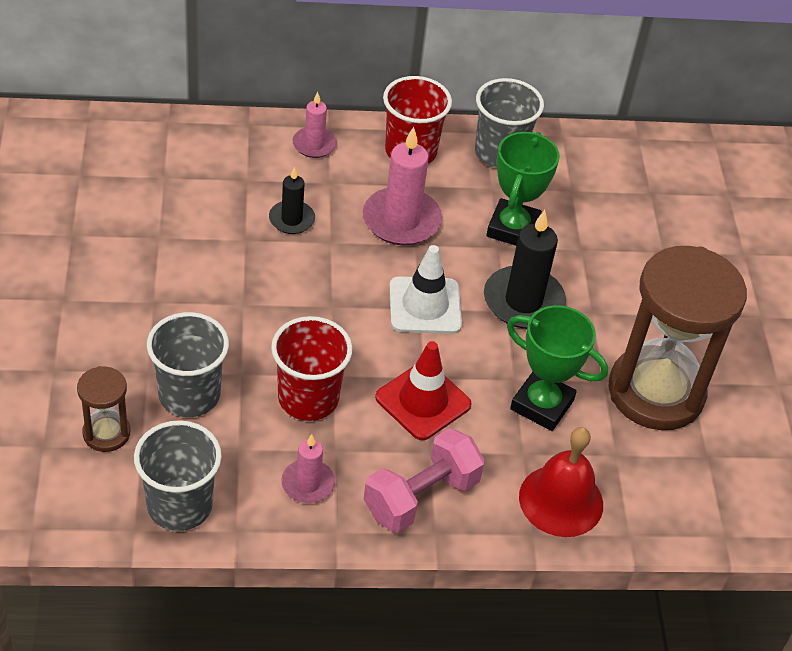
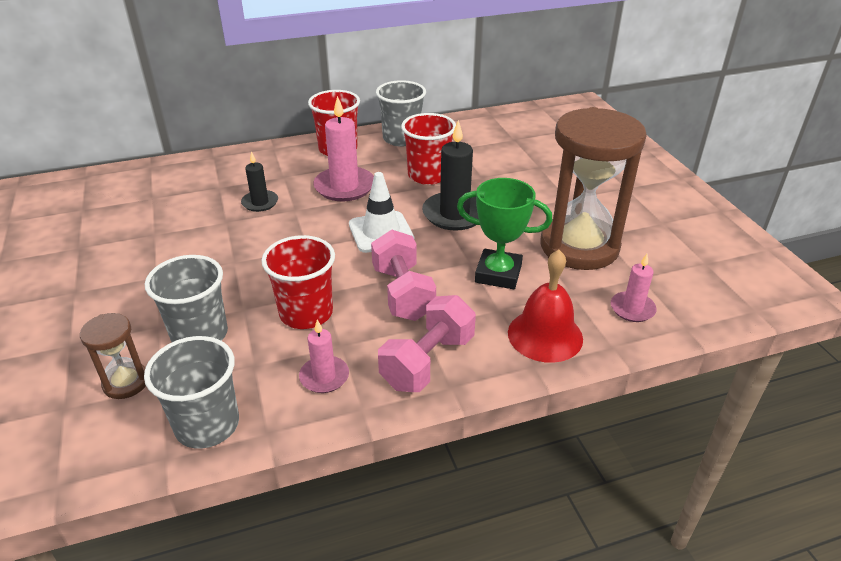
camera: 10 degrees left, 10 degrees down
(314, 144) = (265, 158): pink candle -> pink candle (632, 309)
(423, 401) = (403, 293): red traffic cone -> pink dumbbell
(512, 228) = (428, 175): green trophy -> red cup

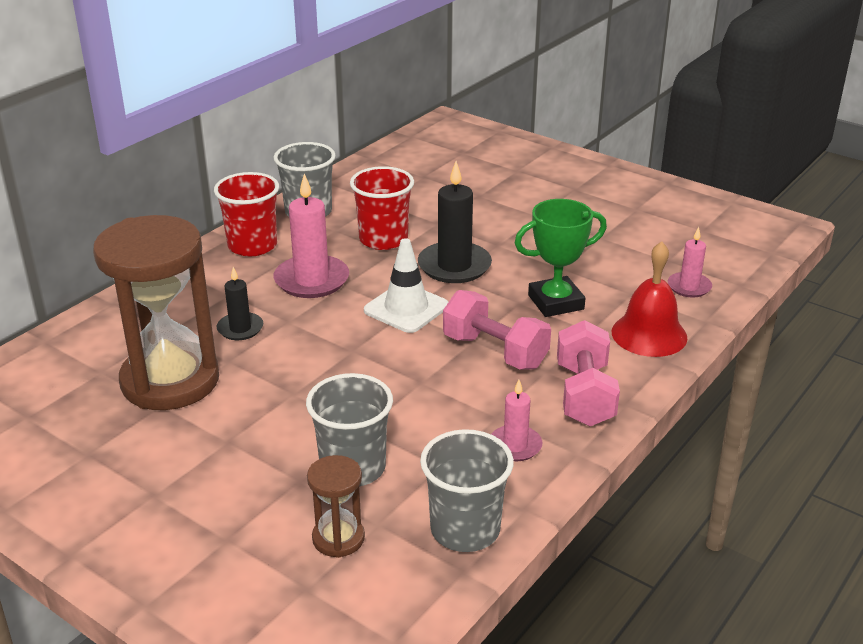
camera: 35 degrees left, 5 degrees down
(306, 313) = (430, 405): red cup -> none
(579, 246) = (594, 253): brown hourglass -> brown hourglass (170, 381)

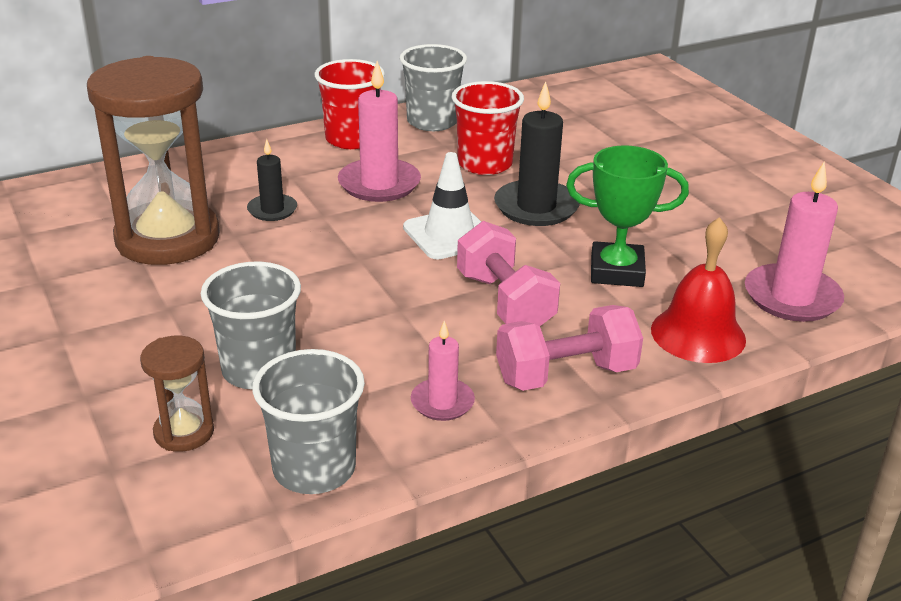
camera: 25 degrees right, 0 degrees up
(584, 395) = (566, 375): pink dumbbell -> pink dumbbell turned 45 degrees clockwise
(689, 287) = (792, 297): pink candle -> pink candle, size x1.73

